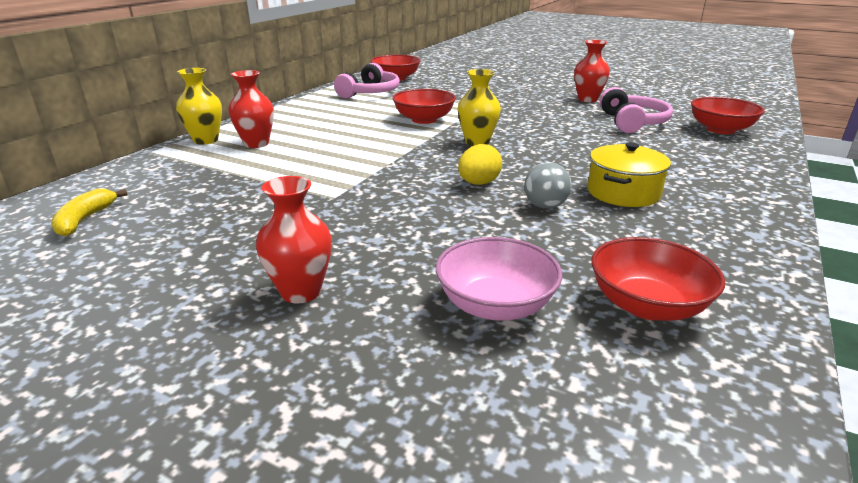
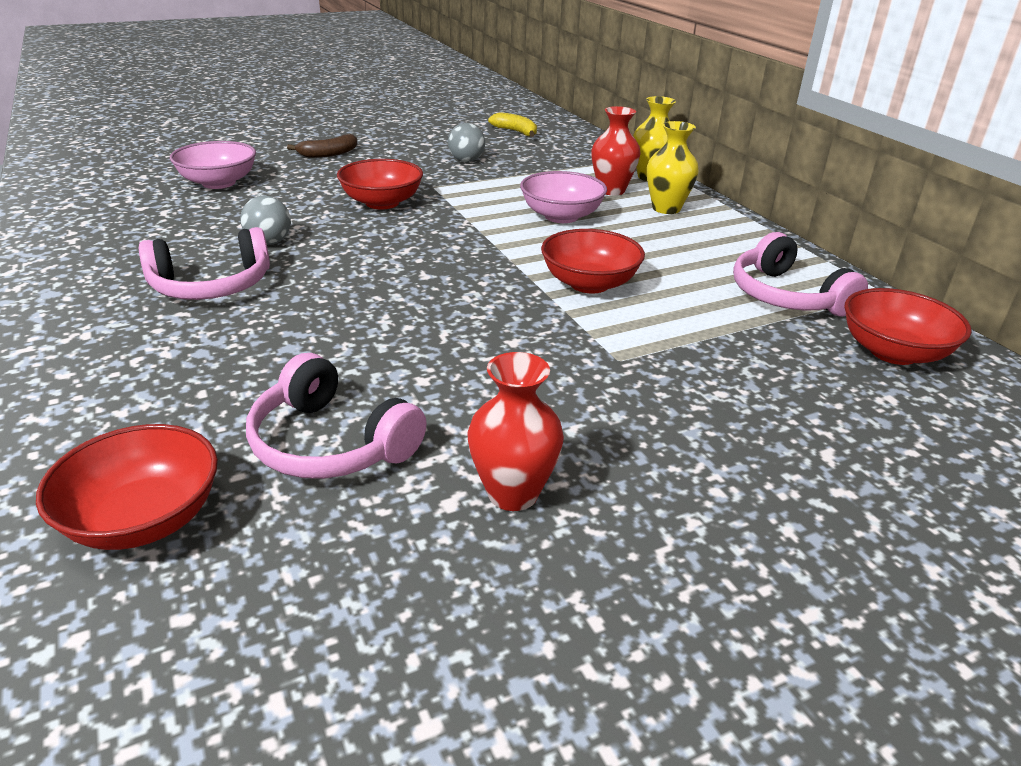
camera: 125 degrees right, 5 degrees up
(236, 209) = (466, 161): none -> grey ball
(301, 292) = (328, 154): red vase -> brown banana
(335, 144) = (561, 216): none -> pink bowl
(477, 142) = (456, 280): yellow vase -> yellow vase (666, 208)
(478, 183) = (358, 237): yellow egg -> none
(623, 192) = (212, 285): yellow pot -> pink headphones
(647, 305) = (125, 212): red bowl -> red bowl (382, 203)

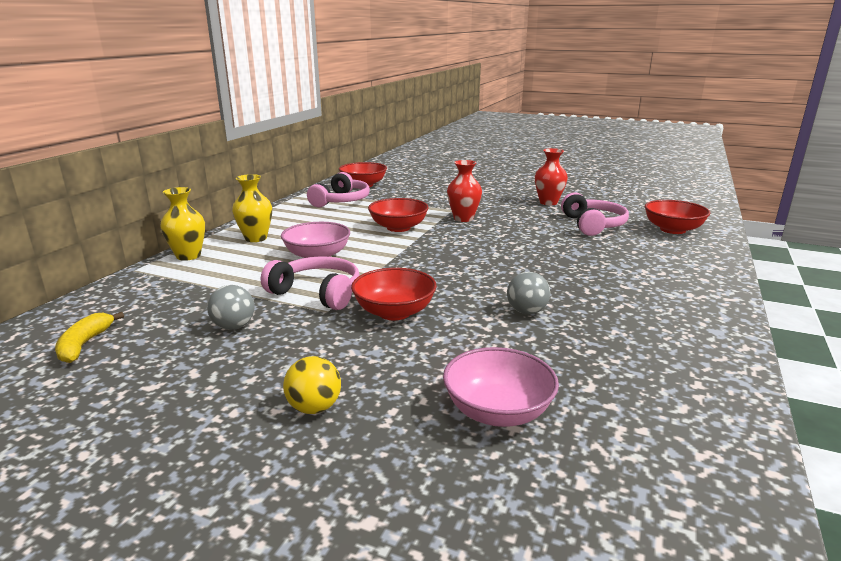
camera: 130 degrees left, 10 degrees down
(212, 285) = (595, 295): pink headphones -> pink headphones (317, 293)
(328, 154) = (314, 408): brown banana -> yellow ball
(611, 190) = (240, 258): red vase -> red vase (463, 218)

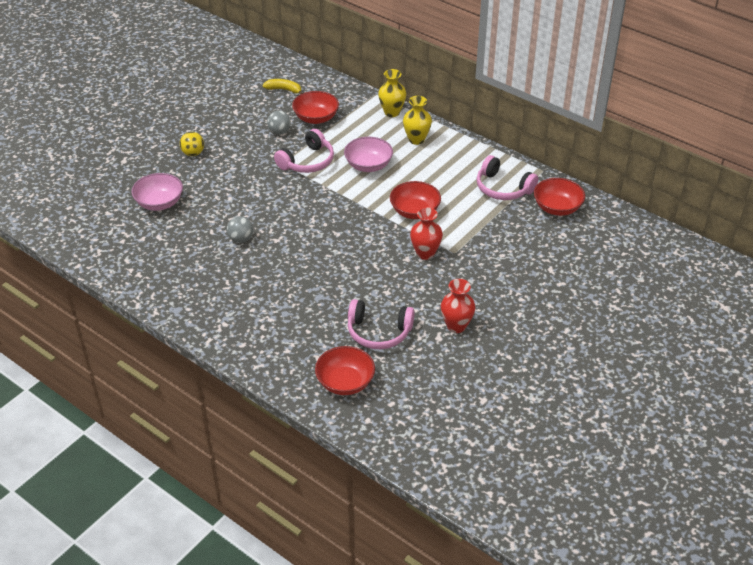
camera: 105 degrees right, 20 degrees up
(394, 312) = (267, 187): red bowl -> red bowl (316, 118)

